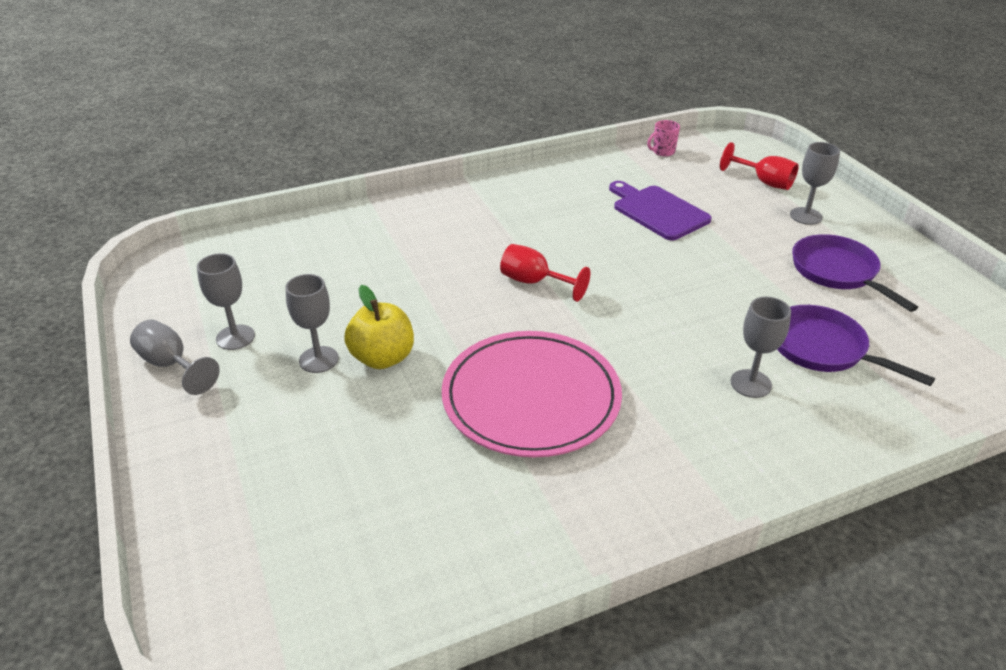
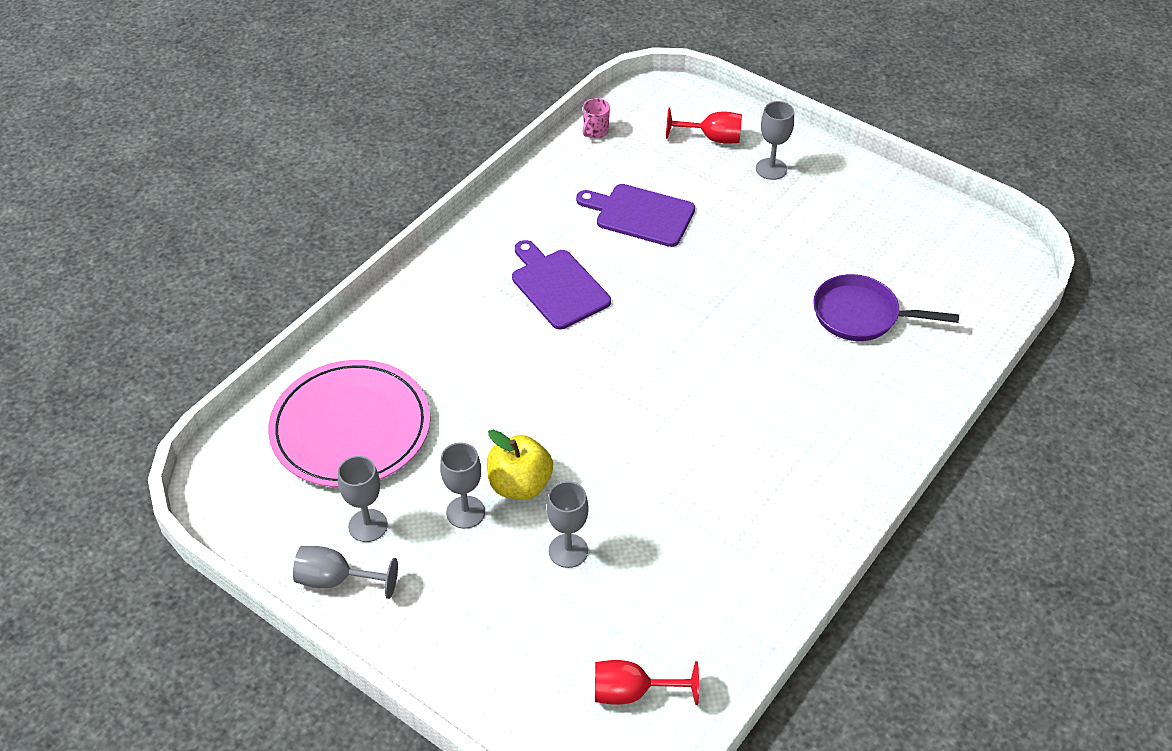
camera: 30 degrees left, 10 degrees up
(531, 398) = (671, 466): pink plate -> pink plate (351, 428)
(534, 282) = (589, 346): red goblet -> red goblet (632, 692)
(544, 235) = (557, 286): none -> purple cutting board
(751, 383) = (827, 374): grey goblet -> grey goblet (568, 551)
(837, 272) = (830, 227): purple pan -> none

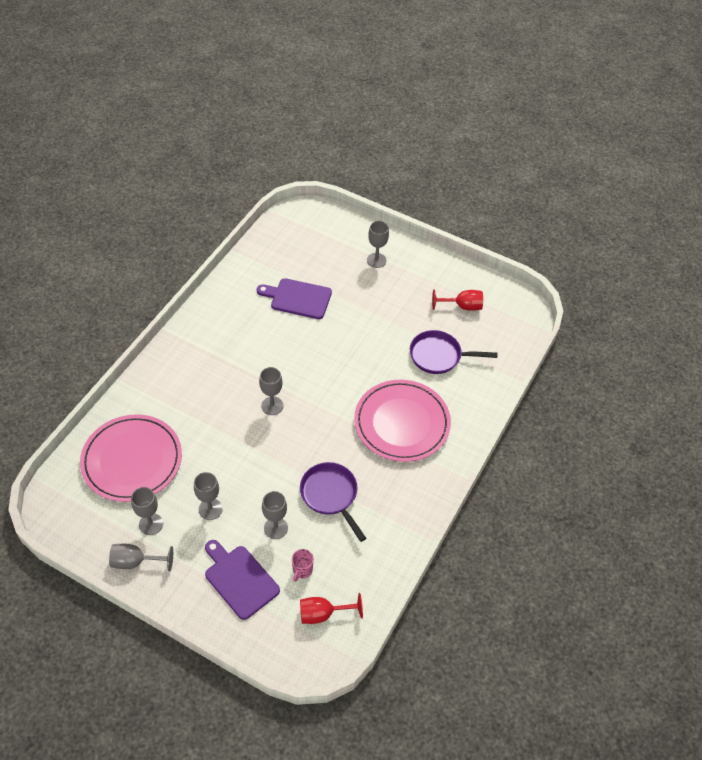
camera: 10 degrees left, 5 degrees up
(520, 485) = (242, 488): yellow apple -> none
(557, 286) = (251, 352): purple cutting board -> purple cutting board (239, 579)
(582, 367) = (272, 406): none -> grey goblet
(595, 132) = (264, 242): pink mug -> pink mug (302, 570)
(663, 509) = (330, 495): none -> purple pan
(712, 138) = (338, 241): red goblet -> red goblet (462, 306)
(791, 410) = (402, 423): none -> pink plate

